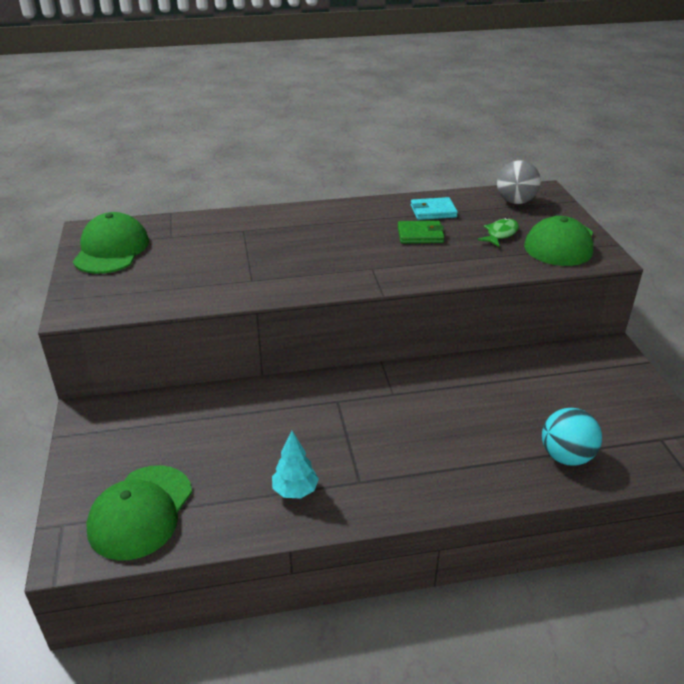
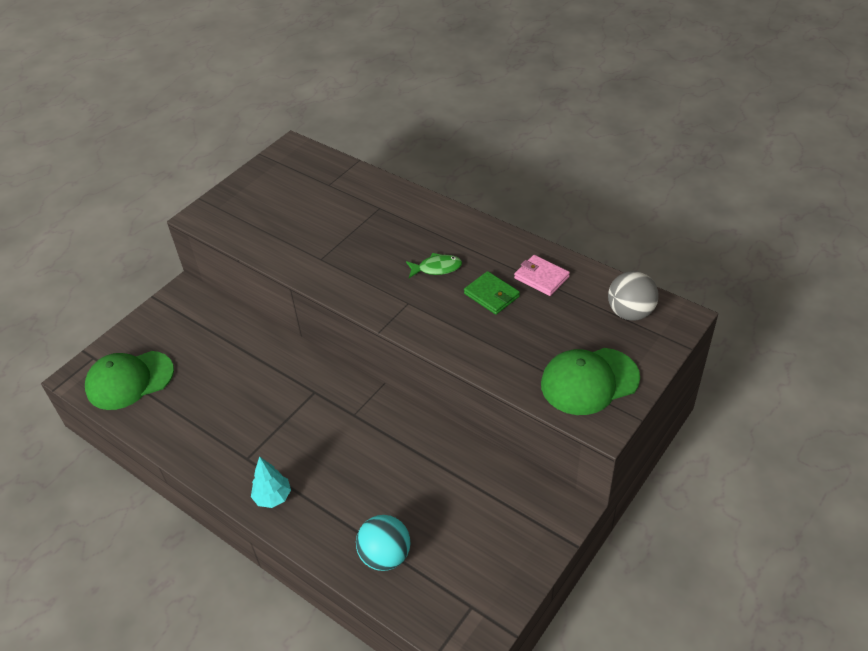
camera: 50 degrees right, 10 degrees up
(111, 250) = (281, 175): green cap -> none
(295, 491) = (209, 433): turquoise tree -> turquoise tree (273, 497)
(433, 211) = (541, 277): turquoise wallet -> pink wallet
(500, 234) = (556, 337): green fish -> green fish (437, 268)

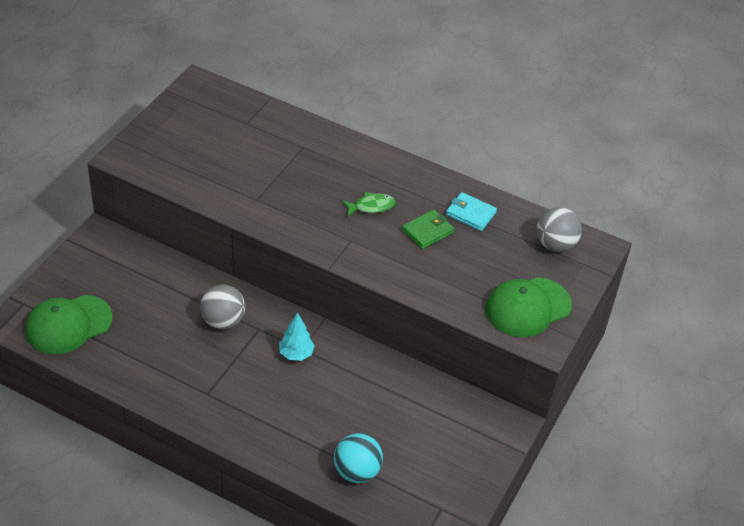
camera: 15 degrees left, 0 degrees up
(273, 497) = (241, 427): turquoise tree -> turquoise tree (296, 354)
(280, 382) = (223, 321): none -> grey ball
(491, 295) = (427, 231): green wallet -> green wallet turned 75 degrees counterclockwise
(541, 277) = (470, 214): pink wallet -> turquoise wallet

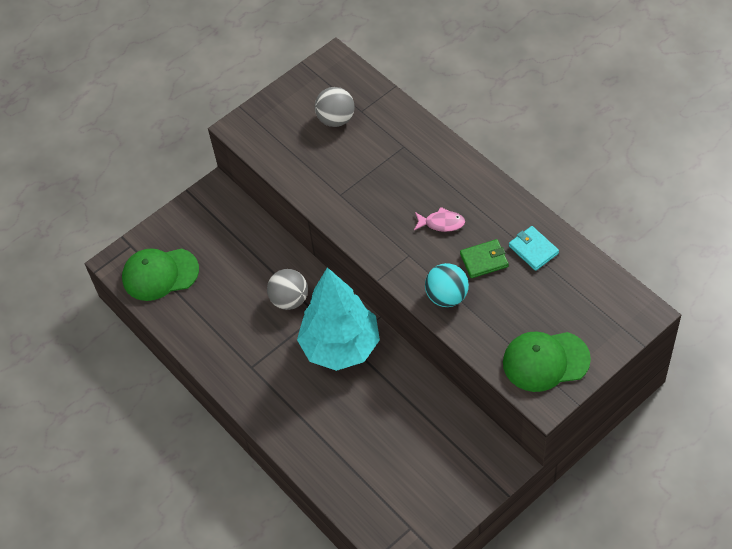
camera: 30 degrees right, 10 degrees up
(296, 354) = (341, 347): turquoise tree -> turquoise tree, size x2.48
(357, 471) = (350, 473): turquoise ball -> turquoise ball (447, 296)
(371, 206) = (441, 223): green fish -> pink fish
(555, 245) = (602, 300): grey ball -> grey ball (336, 119)

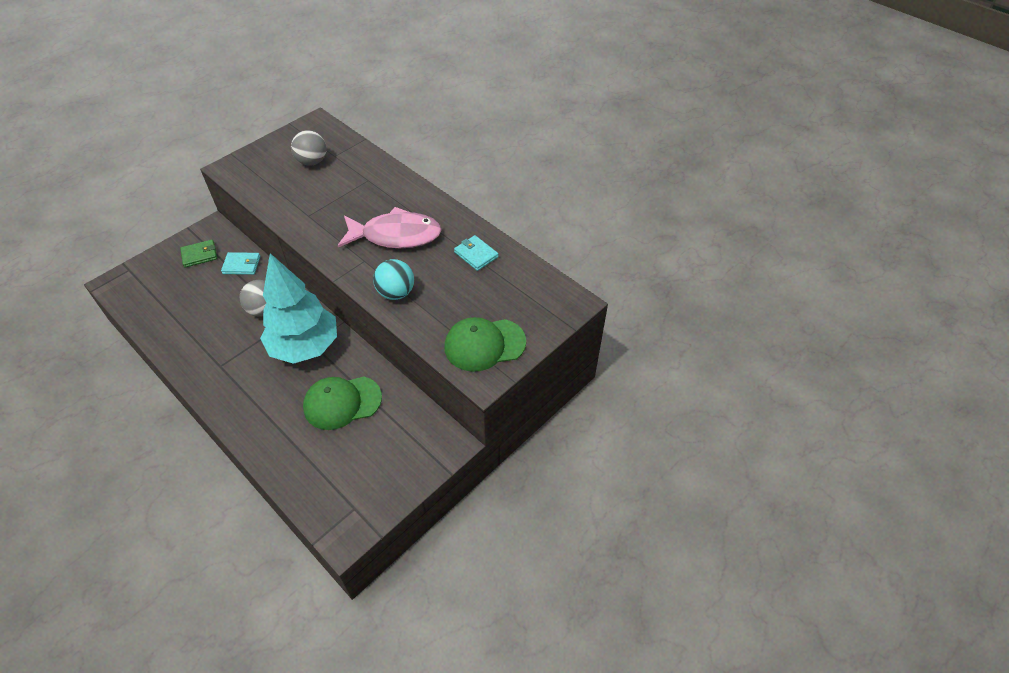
camera: 10 degrees left, 5 degrees down
(160, 274) = (150, 291): green cap -> green cap (342, 402)
(256, 242) = (241, 265): none -> turquoise wallet
(441, 223) = (396, 235): pink fish -> pink fish, size x2.23
(484, 260) = (431, 263): green wallet -> green wallet (199, 255)

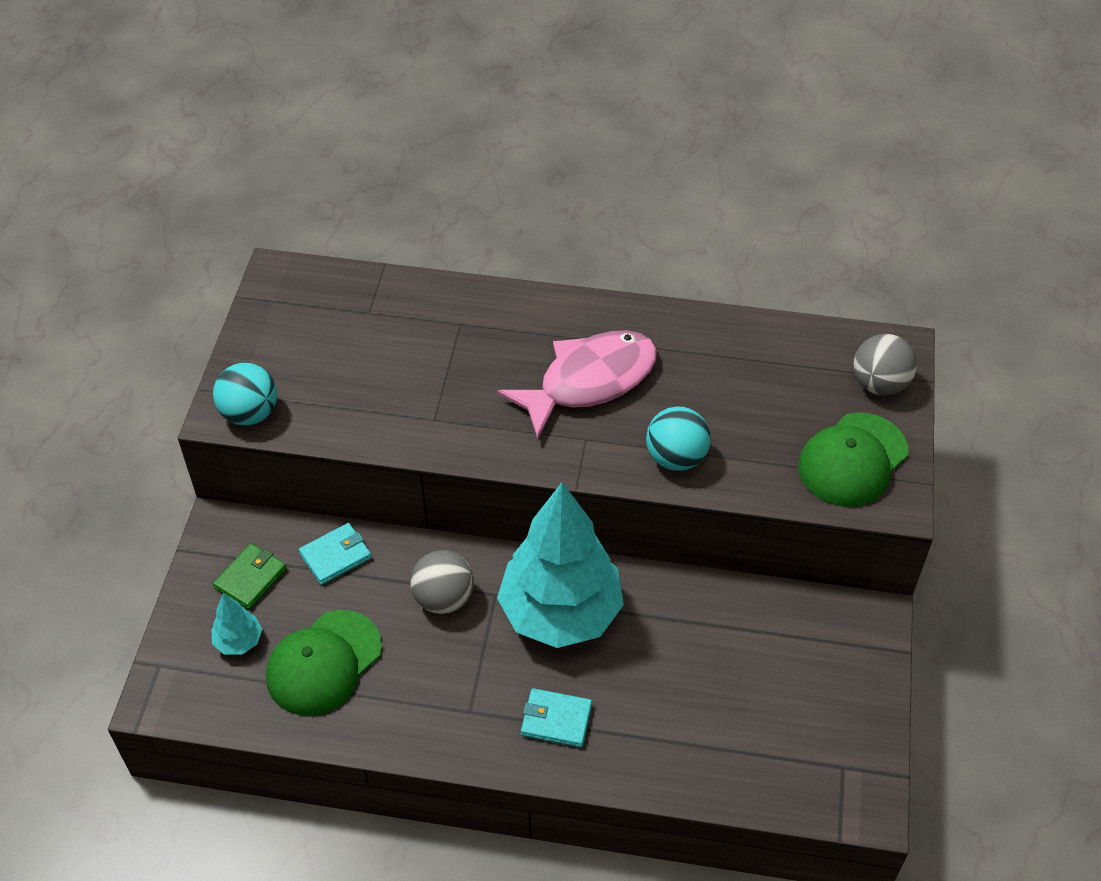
camera: 35 degrees left, 0 degrees up
(166, 278) = (239, 641): none -> turquoise tree
(237, 173) = (250, 413): none -> turquoise ball
(312, 161) = (346, 337): grey ball -> grey ball (879, 384)
(342, 402) = (689, 653): green cap -> green cap (323, 663)
(476, 255) = (720, 351): turquoise wallet -> turquoise wallet (556, 720)

